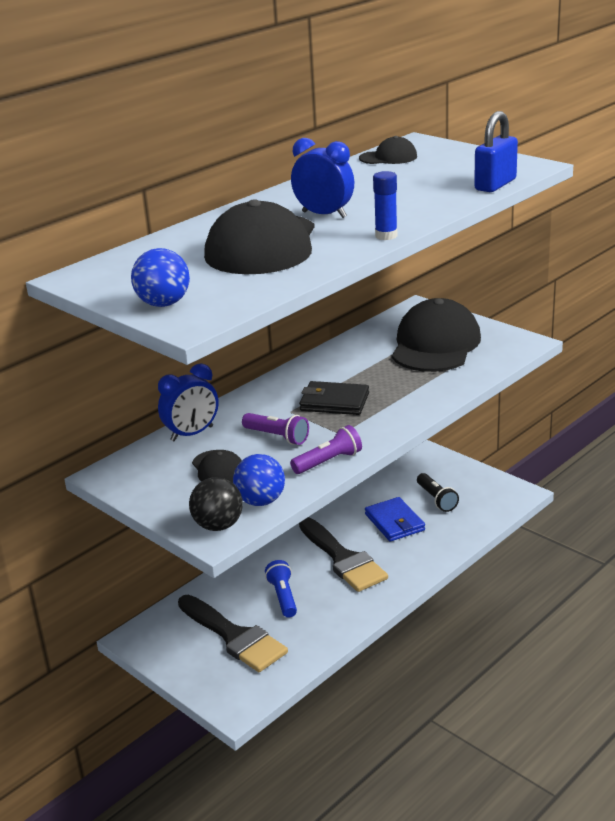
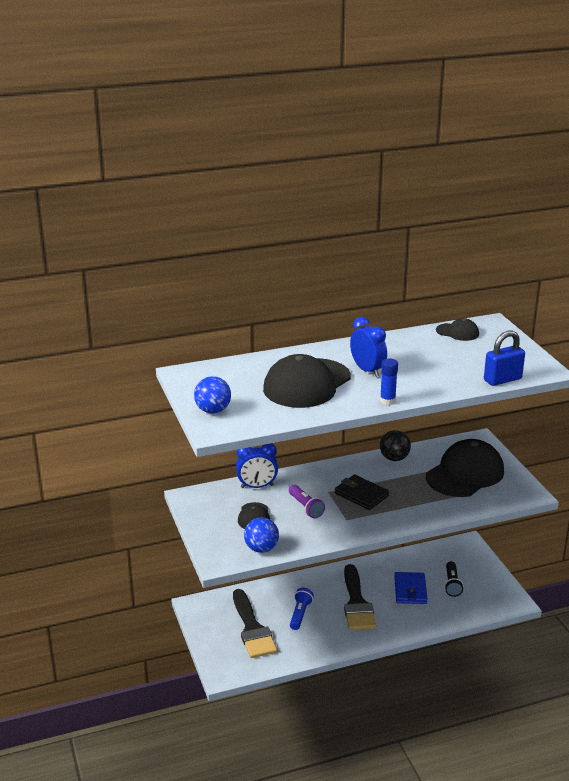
camera: 25 degrees right, 0 degrees up
(218, 525) = (225, 555): black ball -> black ball (394, 458)
(328, 461) = (323, 536): purple flashlight -> none

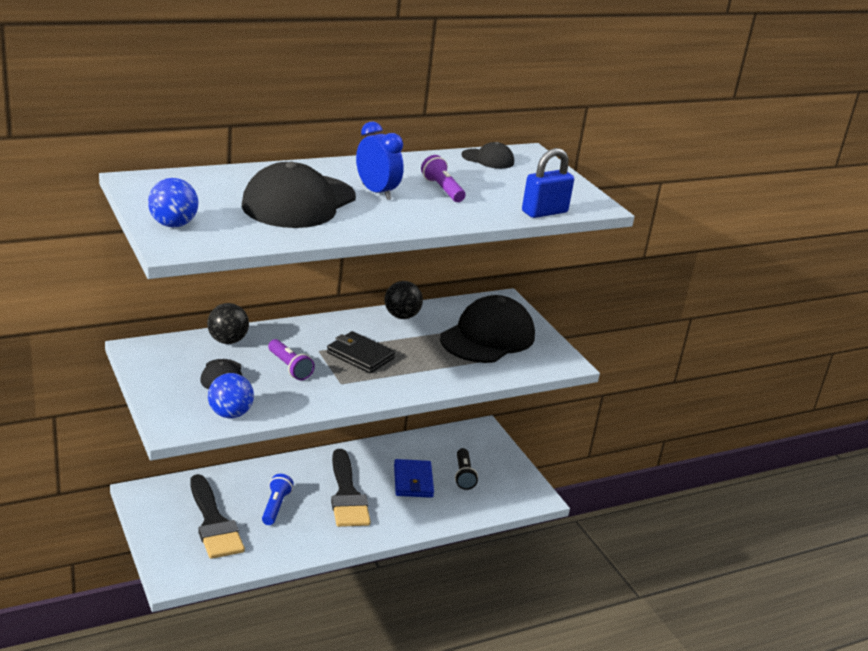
camera: 10 degrees left, 0 degrees up
(257, 486) = (227, 341): blue clock -> black ball
(387, 401) = (402, 226): blue glue stick -> none
(419, 364) = (442, 189): none -> purple flashlight

